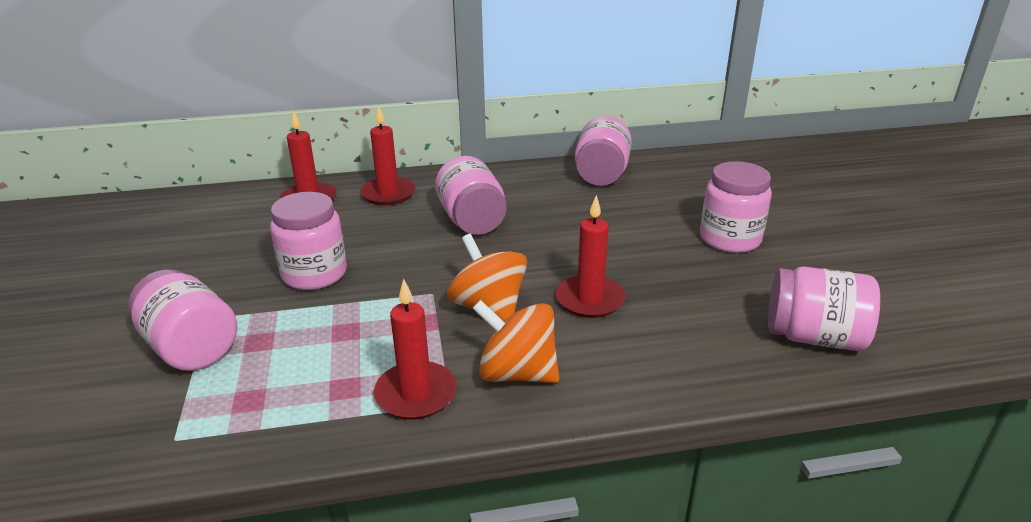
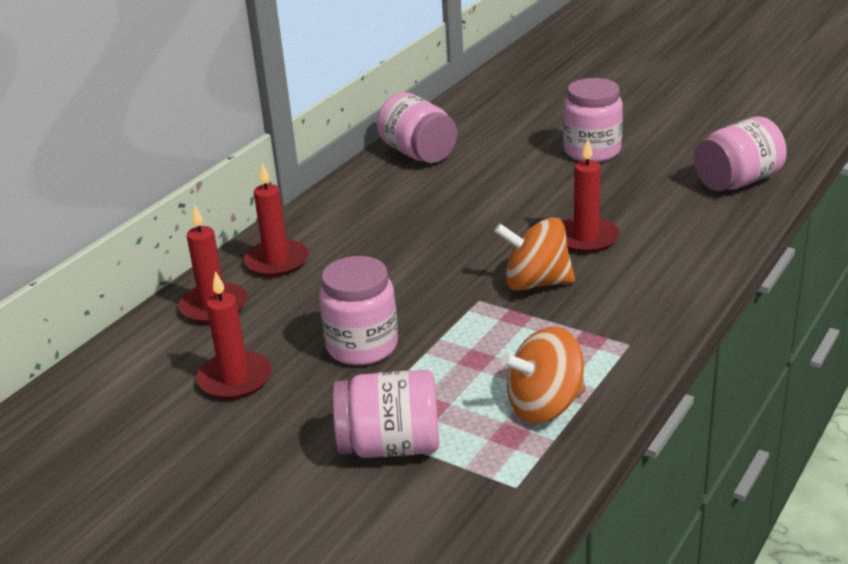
camera: 45 degrees left, 0 degrees up
(416, 394) = (601, 354): red candle -> red candle (235, 379)
(472, 221) = (396, 240): pink jar -> none
(517, 373) = (632, 303): orange spinning top -> orange spinning top (545, 406)

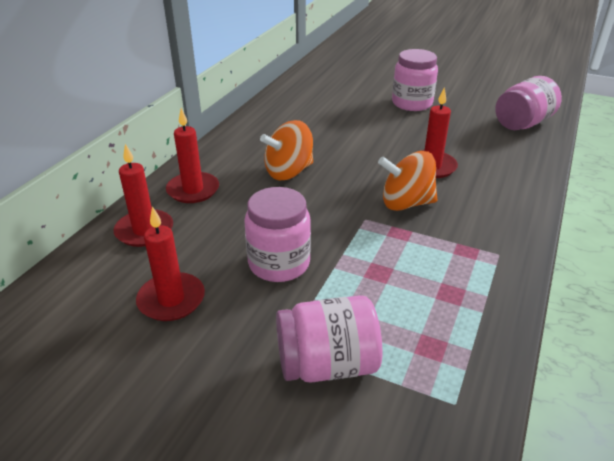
camera: 10 degrees left, 5 degrees up
(418, 153) = (287, 106): pink jar -> none
(545, 406) = (452, 315): orange spinning top -> orange spinning top (289, 172)

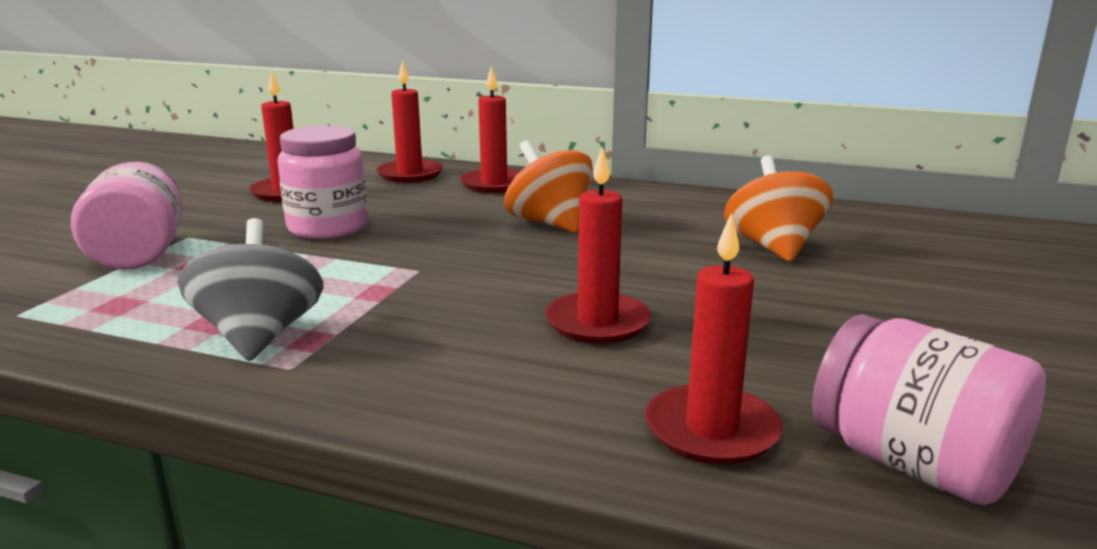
camera: 85 degrees right, 15 degrees down
(406, 203) = (461, 297): orange spinning top -> orange spinning top (773, 248)
(412, 103) = (898, 313): pink jar -> none
(467, 270) = (259, 336): none -> grey spinning top
(515, 152) = (711, 430): none -> red candle

